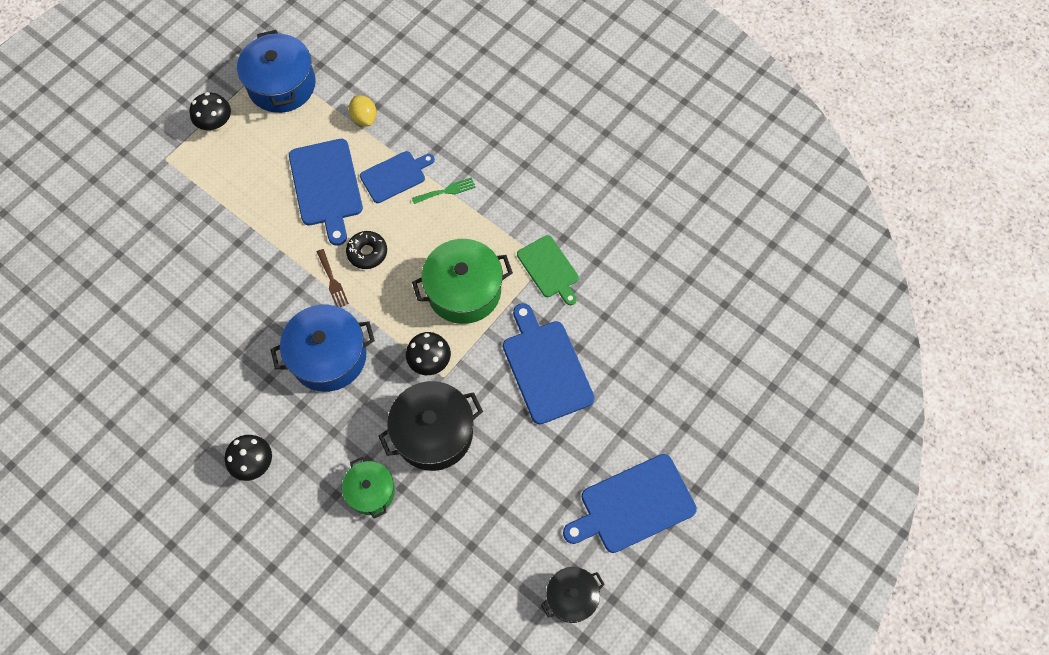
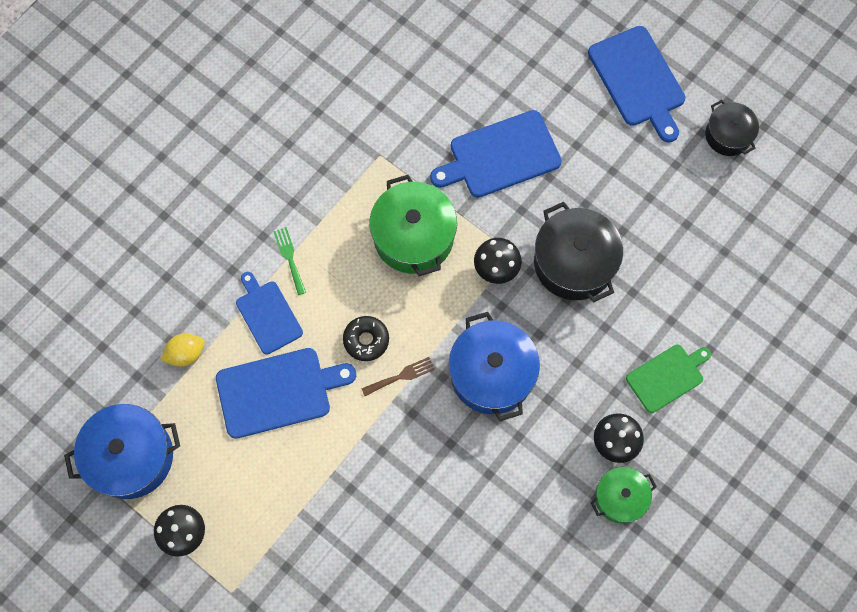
camera: 90 degrees left, 5 degrees up
(371, 491) = (638, 321): green pot -> green pot (620, 497)
(549, 269) = (388, 152): green cutting board -> green cutting board (667, 377)

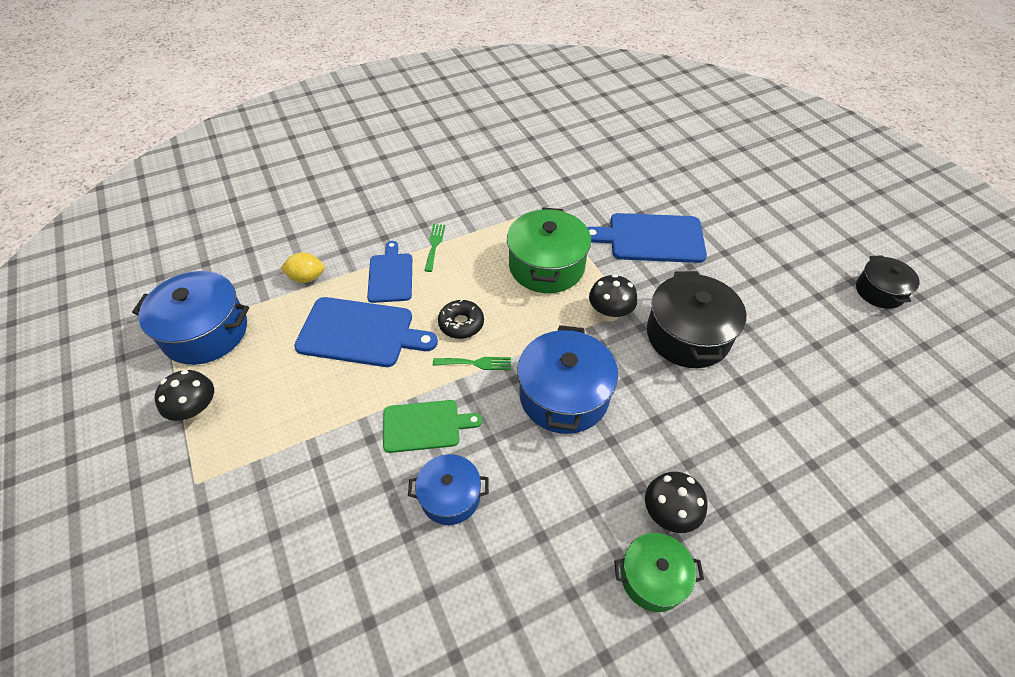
camera: 25 degrees right, 20 degrees down
(401, 376) = (476, 363): brown fork -> green fork
(443, 506) = (450, 496): none -> blue pot
(638, 80) = (799, 228): blue cutting board -> none
(667, 377) = (754, 472): green cutting board -> green cutting board (425, 426)

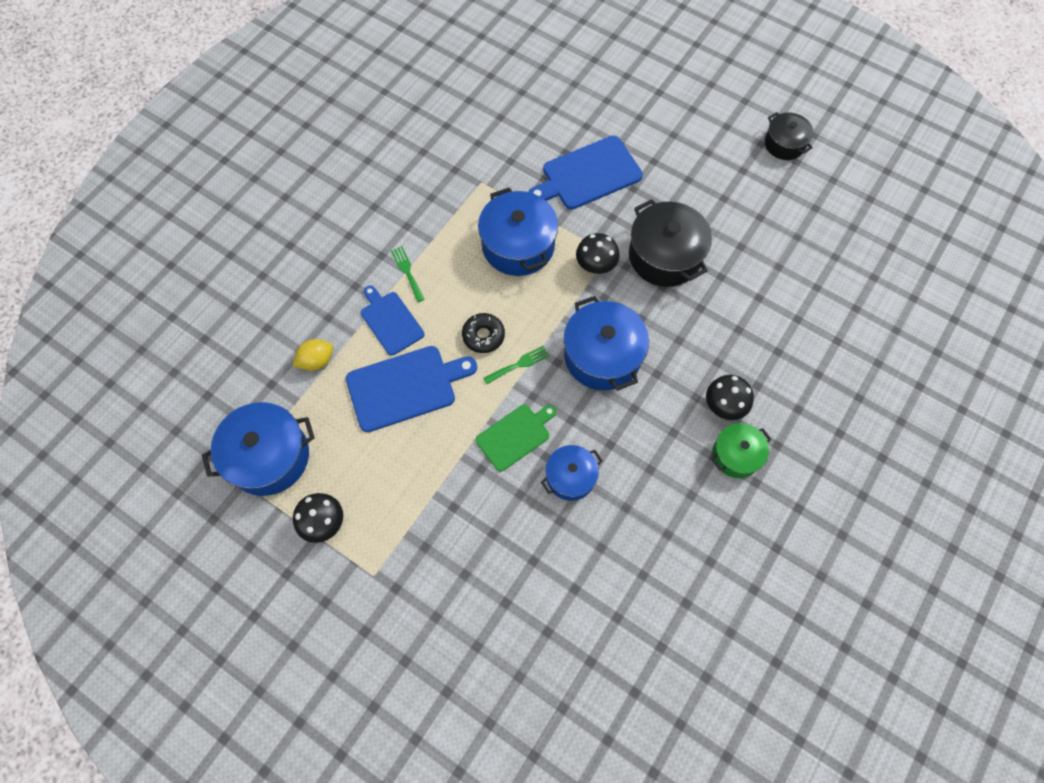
camera: 30 degrees left, 15 degrees up
(546, 266) = (518, 245): green pot -> blue pot

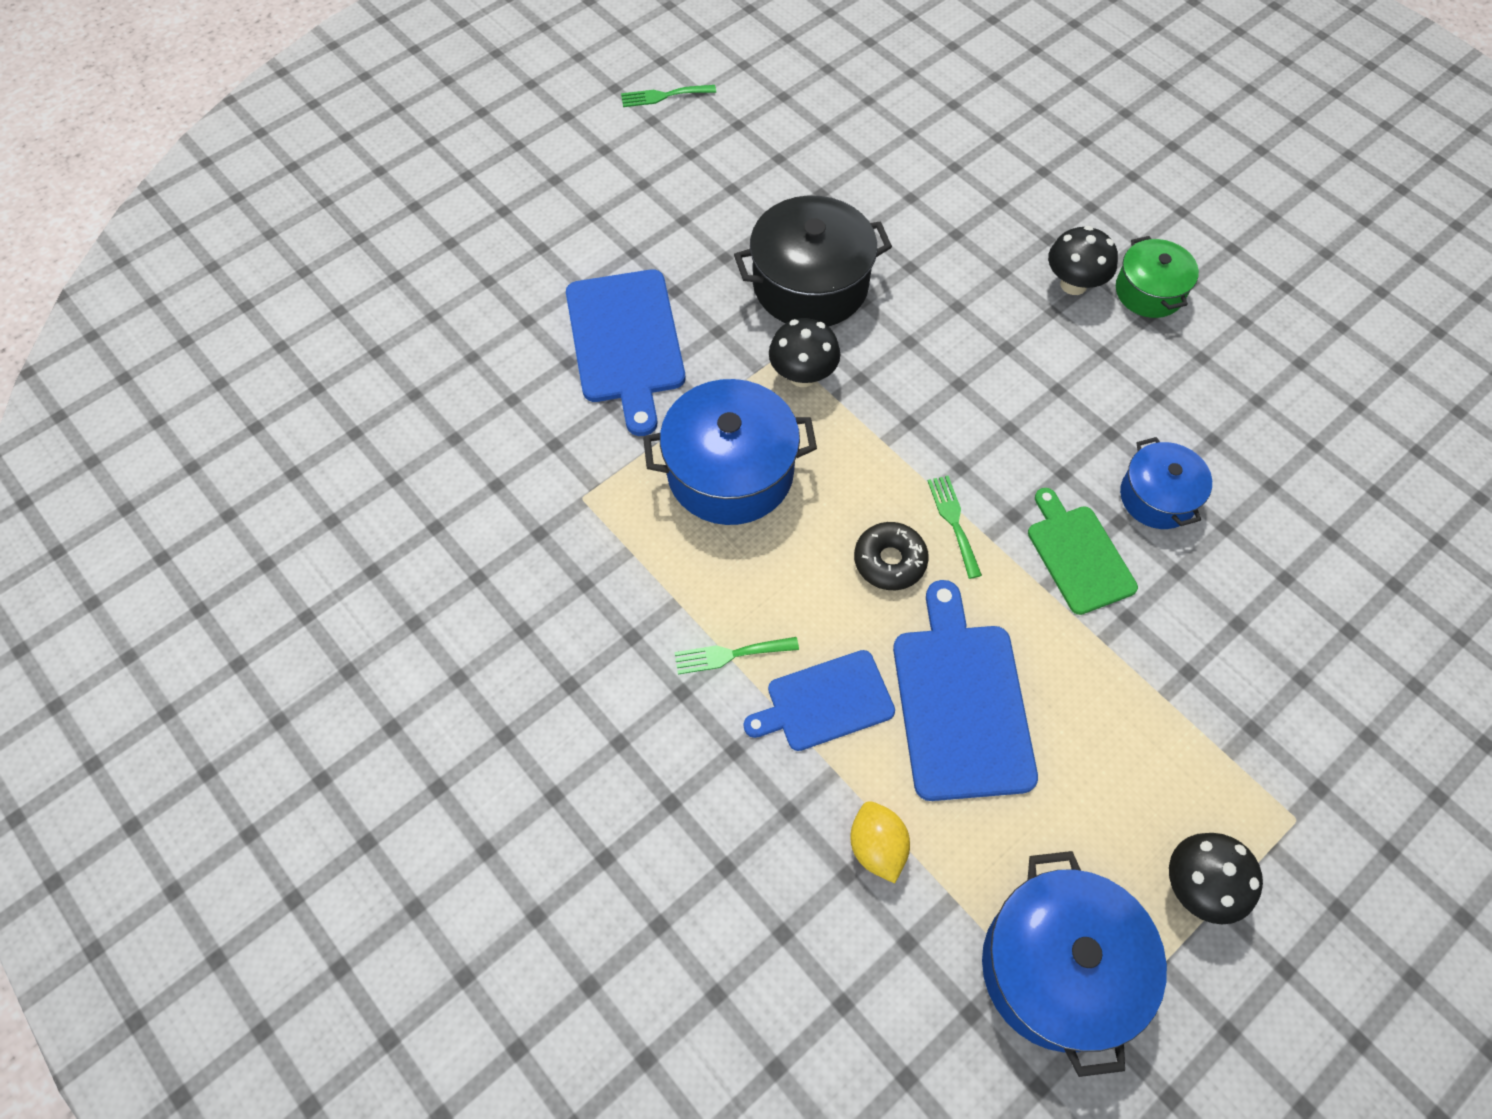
camera: 75 degrees left, 5 degrees down
(602, 356) = (963, 406): blue pot -> none
(784, 144) = (663, 96): black pot -> green fork

